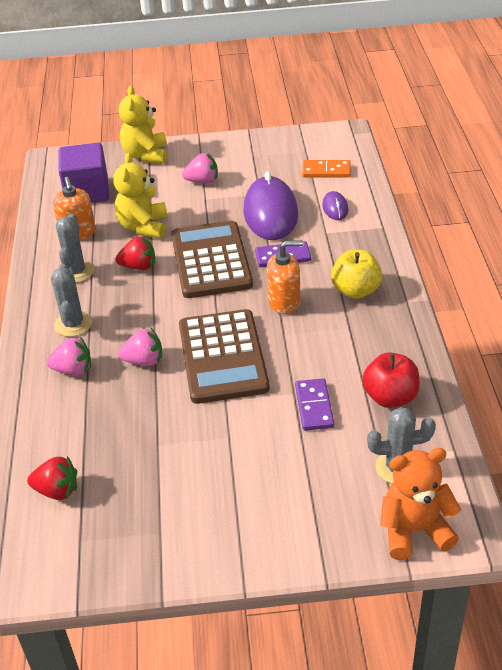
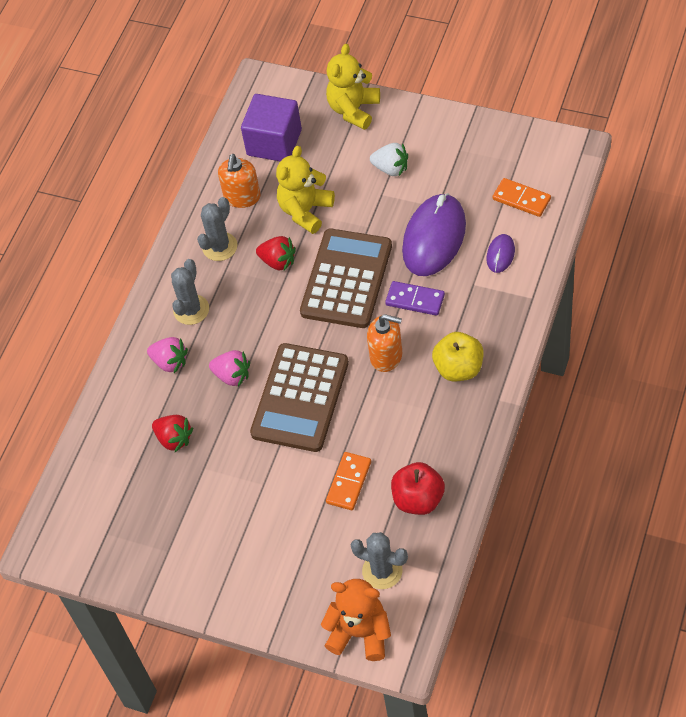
camera: 30 degrees right, 15 degrees up
(57, 490) = (108, 480): red strawberry -> red strawberry (174, 439)
(202, 181) = (391, 168): pink strawberry -> white strawberry
(314, 406) = (349, 482): purple domino -> orange domino

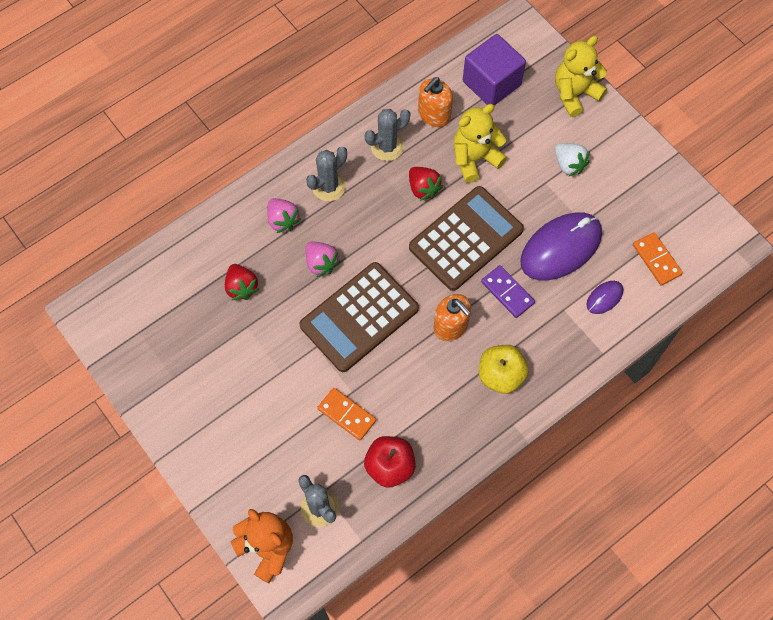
camera: 25 degrees right, 10 degrees up
(349, 482) = (346, 415): orange domino -> orange domino turned 75 degrees clockwise

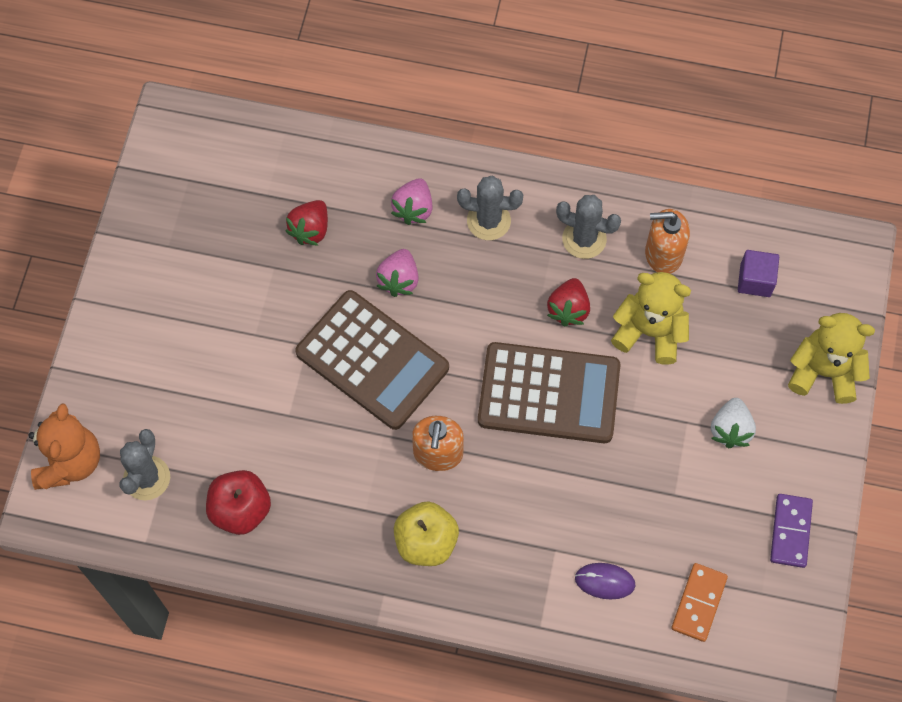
camera: 50 degrees right, 0 degrees up
(346, 415) = (260, 428): orange domino -> none
(359, 317) = (372, 360): brown calculator -> brown calculator turned 150 degrees counterclockwise
(491, 83) = (755, 280): purple cube -> purple cube, size x0.56
(507, 292) = (524, 480): purple domino -> purple domino (790, 531)
(560, 248) = (623, 494): purple mouse -> none

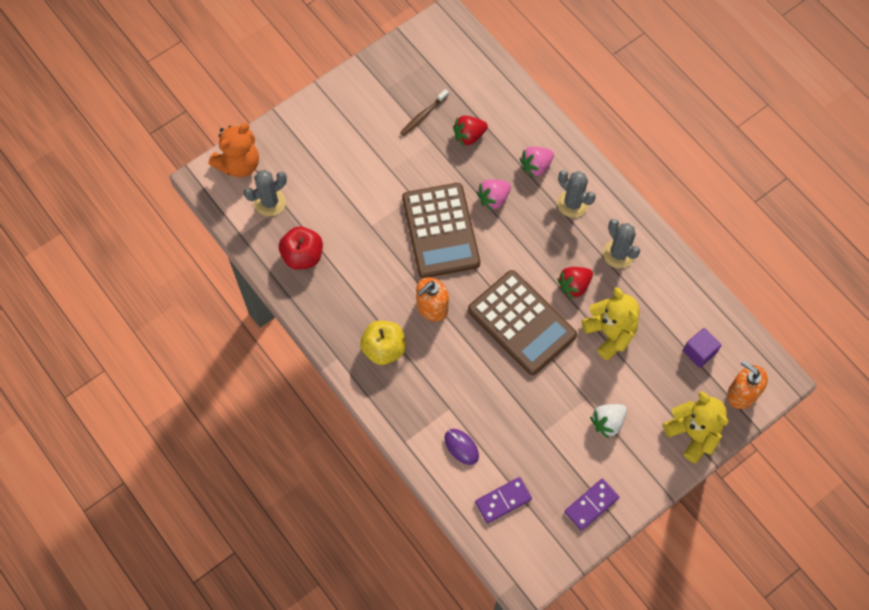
camera: 40 degrees right, 0 degrees up
(238, 245) = (423, 116): none -> brown toothbrush
(663, 254) = (657, 296): orange soap dispenser -> orange soap dispenser (742, 393)
(698, 603) = (503, 500): orange domino -> purple domino

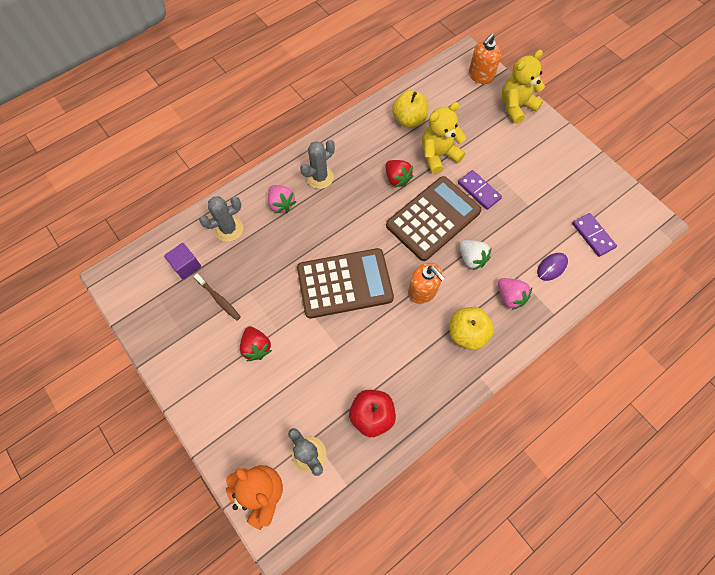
camera: 90 degrees left, 0 degrees up
(469, 136) = (245, 258): red strawberry -> red strawberry (256, 347)
(493, 199) = (313, 238): pink strawberry -> pink strawberry (510, 297)
(591, 505) = (584, 174): purple domino -> purple domino (479, 191)
(607, 422) = (514, 160): white strawberry -> white strawberry (471, 258)
(618, 254) = (367, 146): grey cactus -> grey cactus (228, 229)
(662, 302) = (409, 120): none -> yellow apple
(699, 352) = (449, 99): purple cube -> purple cube (186, 266)

